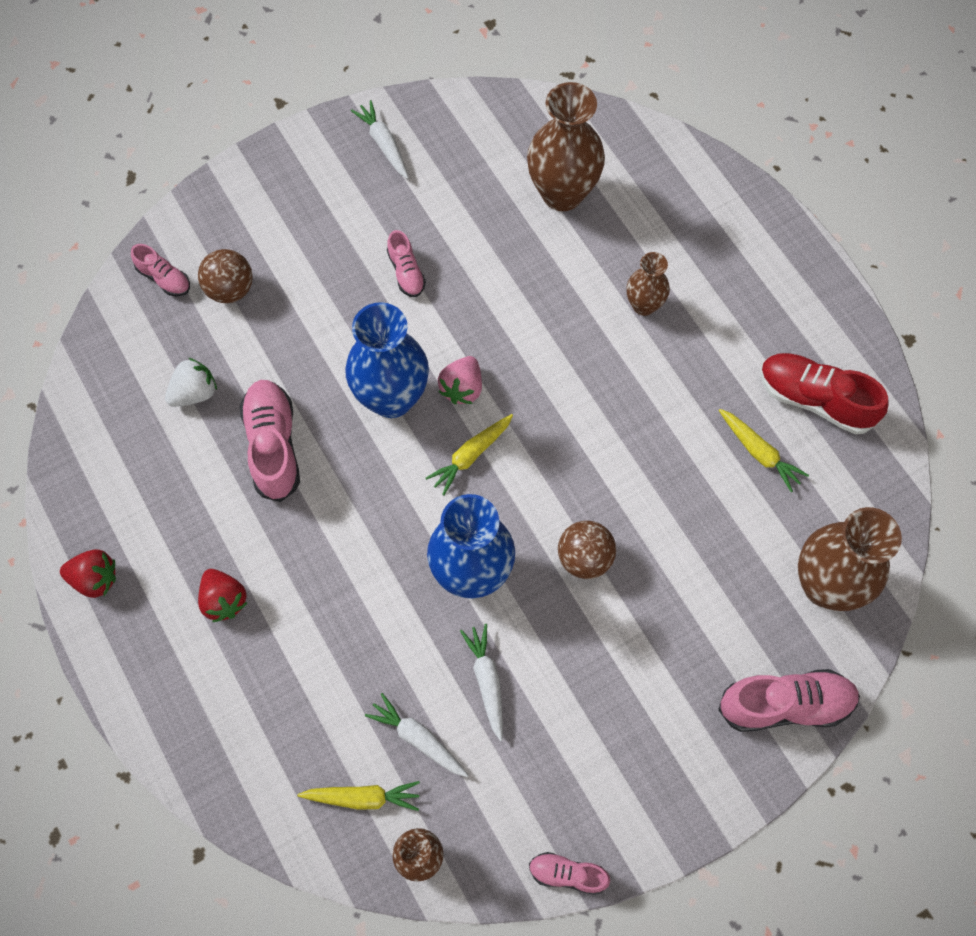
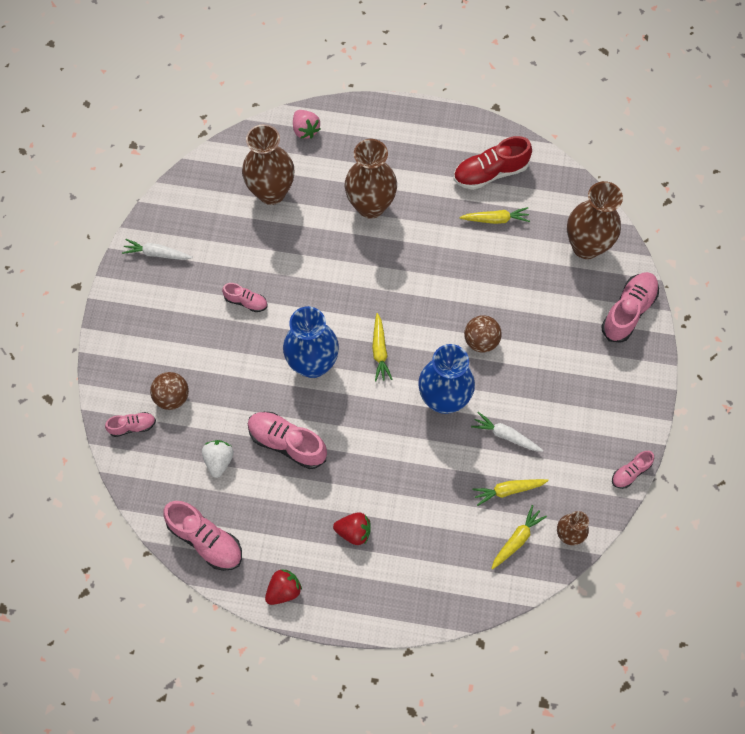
camera: 50 degrees left, 0 degrees up
(92, 451) = (206, 539): none -> pink shoe
(418, 738) = (508, 490): white carrot -> yellow carrot
(462, 388) = (338, 326): pink strawberry -> pink strawberry (305, 130)
(644, 305) = (370, 206): brown vase -> brown vase, size x1.83

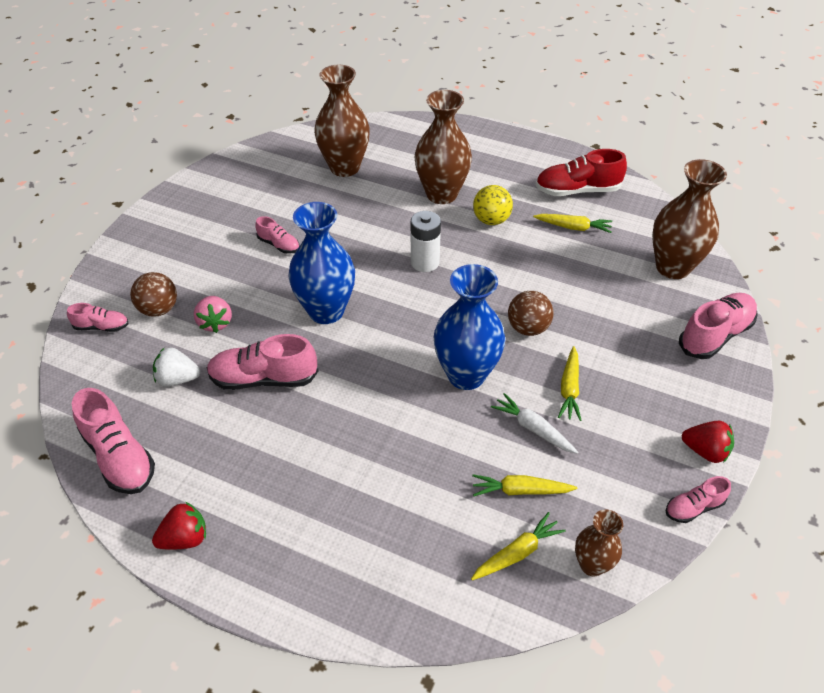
camera: 15 degrees right, 20 degrees down
(157, 254) = (209, 192): white carrot -> none
(219, 460) = (178, 379): white strawberry -> white strawberry turned 105 degrees counterclockwise
(287, 443) = (264, 379): pink shoe -> pink shoe turned 45 degrees counterclockwise
(305, 130) = (397, 130): pink strawberry -> pink strawberry (215, 323)
(354, 531) = (303, 491): red strawberry -> red strawberry (705, 451)
(379, 291) = (425, 262): none -> white battery
(380, 351) = (406, 314): yellow carrot -> yellow carrot (569, 388)
(423, 228) = (491, 220): none -> yellow ball

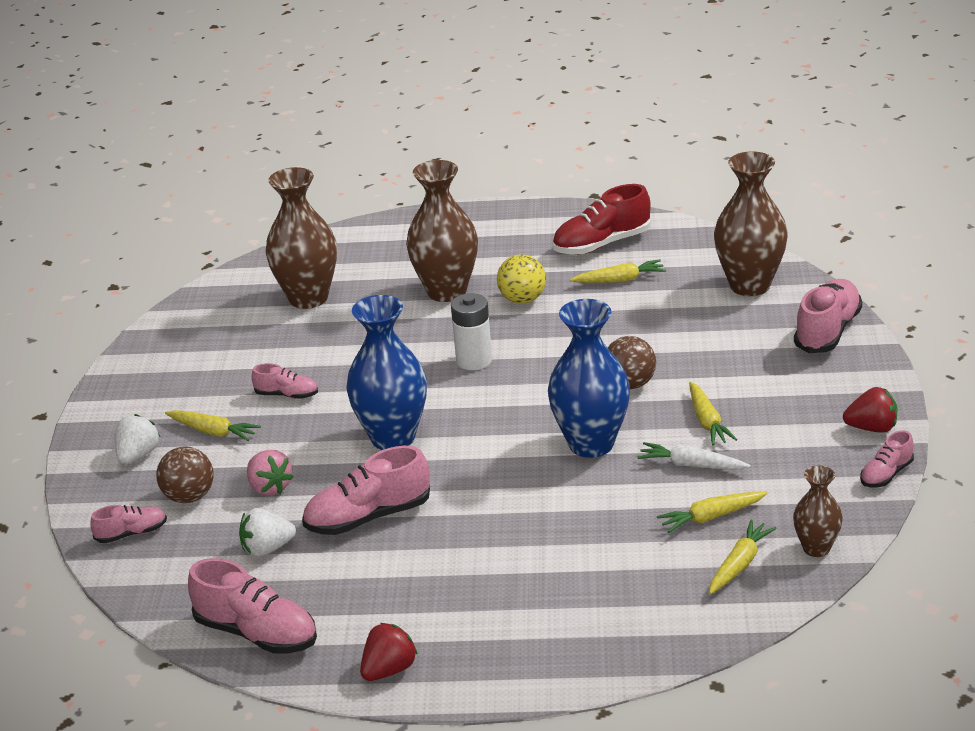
camera: 20 degrees left, 15 degrees down
(151, 260) = (138, 455): none -> white strawberry
(211, 258) = (213, 431): none -> yellow carrot

